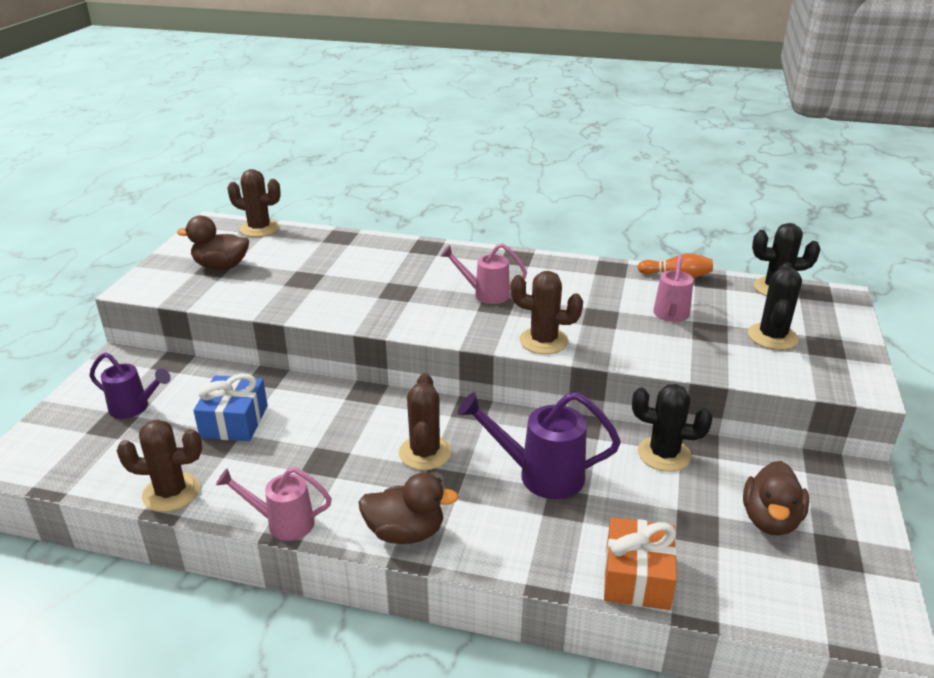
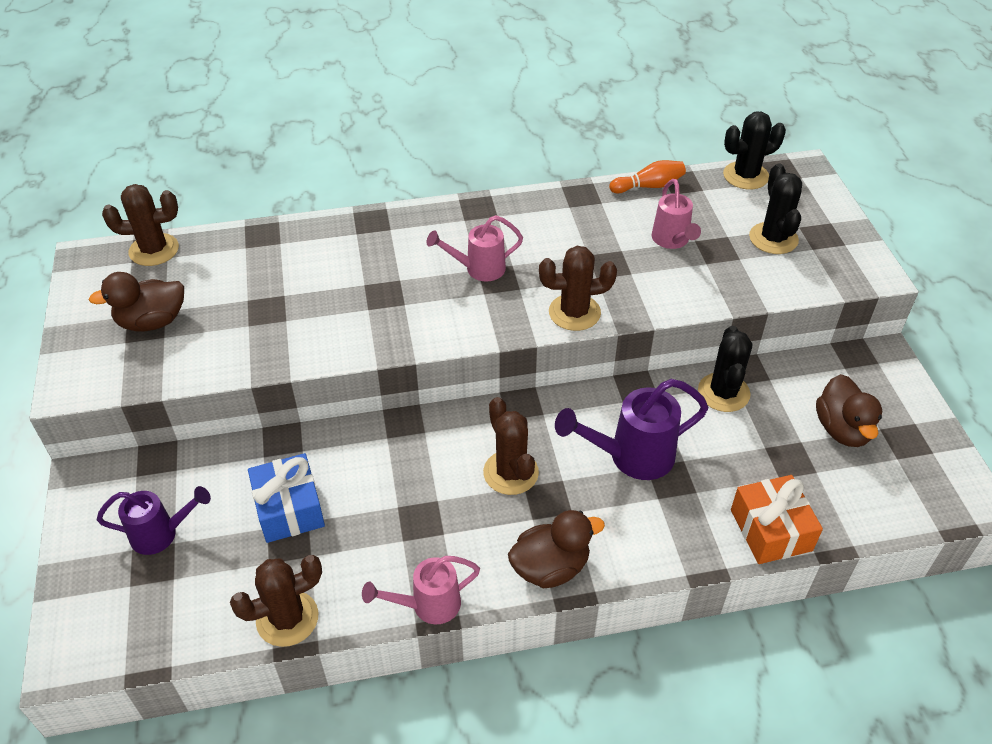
camera: 25 degrees left, 15 degrees up
(664, 454) = (723, 392): black cactus -> black cactus turned 75 degrees counterclockwise

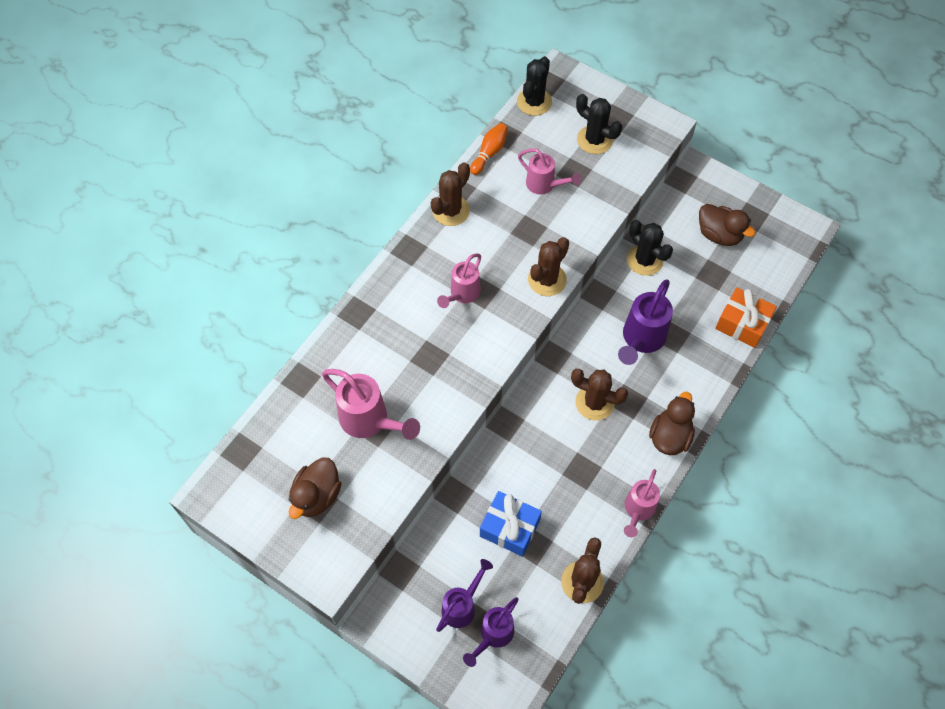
camera: 45 degrees left, 15 degrees up
(149, 585) = (493, 636): none -> purple watering can
(154, 250) = (246, 450): brown cactus -> brown cactus (451, 211)
(269, 302) = (370, 421): none -> pink watering can

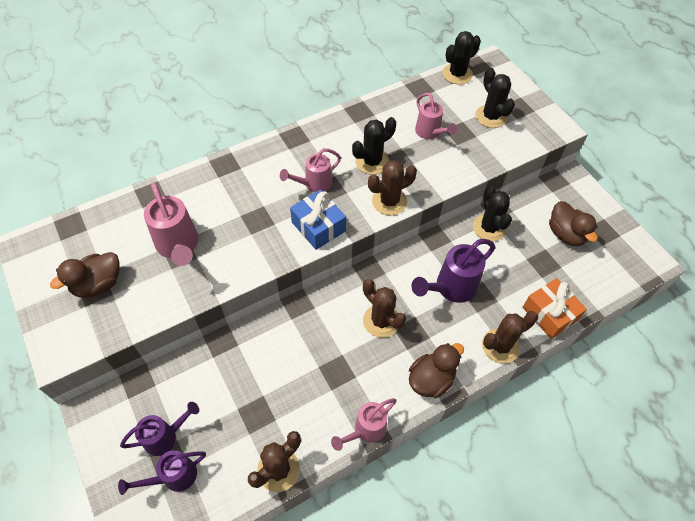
camera: 25 degrees right, 5 degrees down
(451, 211) = (344, 123): brown cactus -> brown cactus (500, 346)
(489, 153) = (400, 95): orange bowling pin -> none
(505, 243) = (372, 162): none -> black cactus
(510, 528) = (247, 390): blue gift -> blue gift (318, 227)

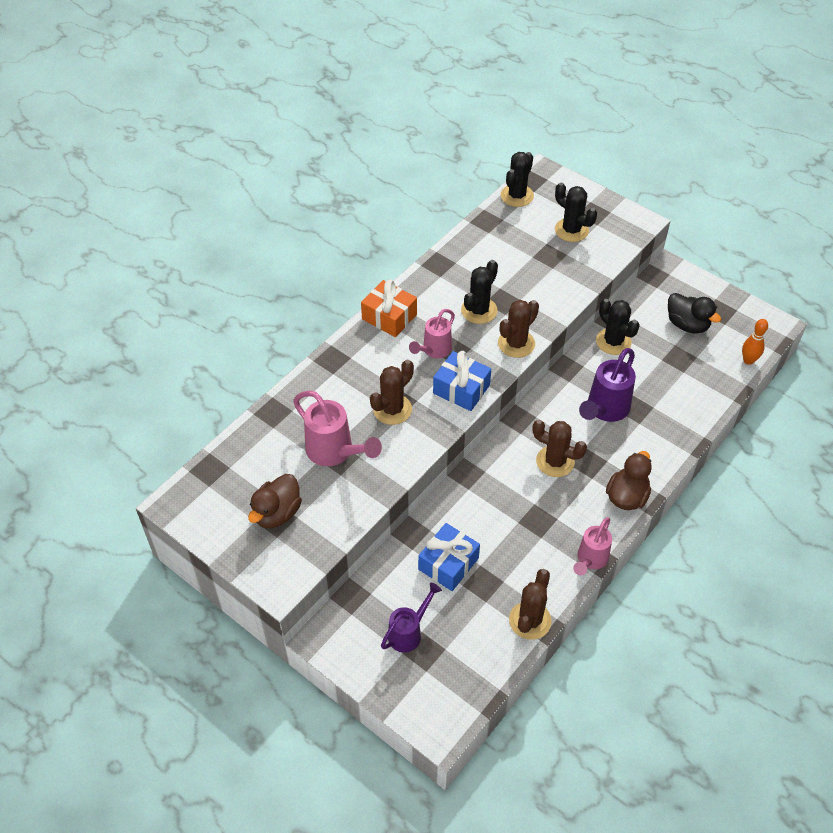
camera: 20 degrees left, 5 degrees down
(173, 477) = (437, 662): purple watering can -> none
(236, 383) = (448, 564): none -> blue gift
(430, 133) = (521, 265): pink watering can -> none
(500, 346) = (674, 446): brown cactus -> brown cactus (392, 409)
(549, 314) = (705, 403): orange gift -> orange gift (389, 317)
(565, 234) = (687, 325): brown duck -> black duck
(610, 287) = (748, 360): none -> orange bowling pin

